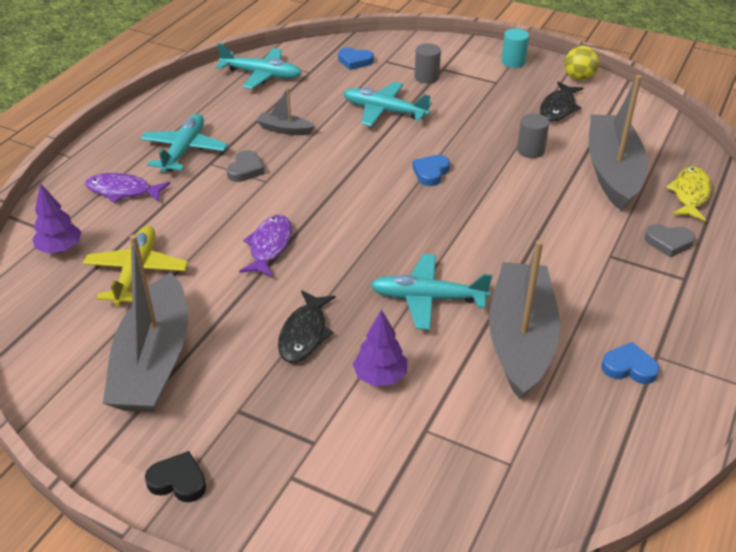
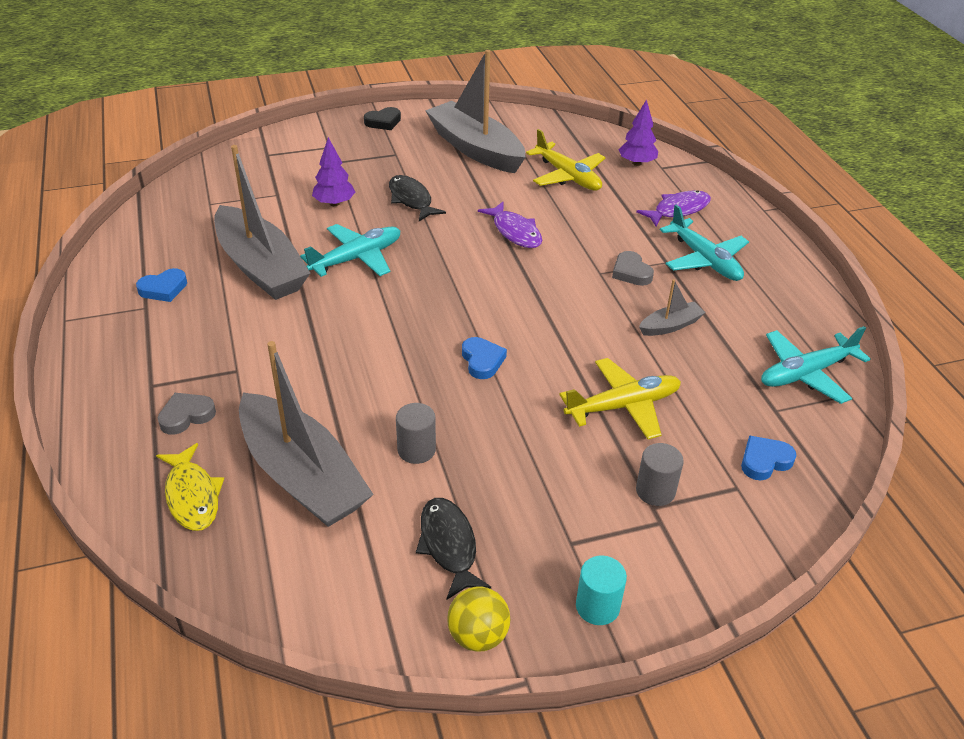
camera: 135 degrees right, 0 degrees up
(384, 111) = (623, 406): turquoise plane -> yellow plane

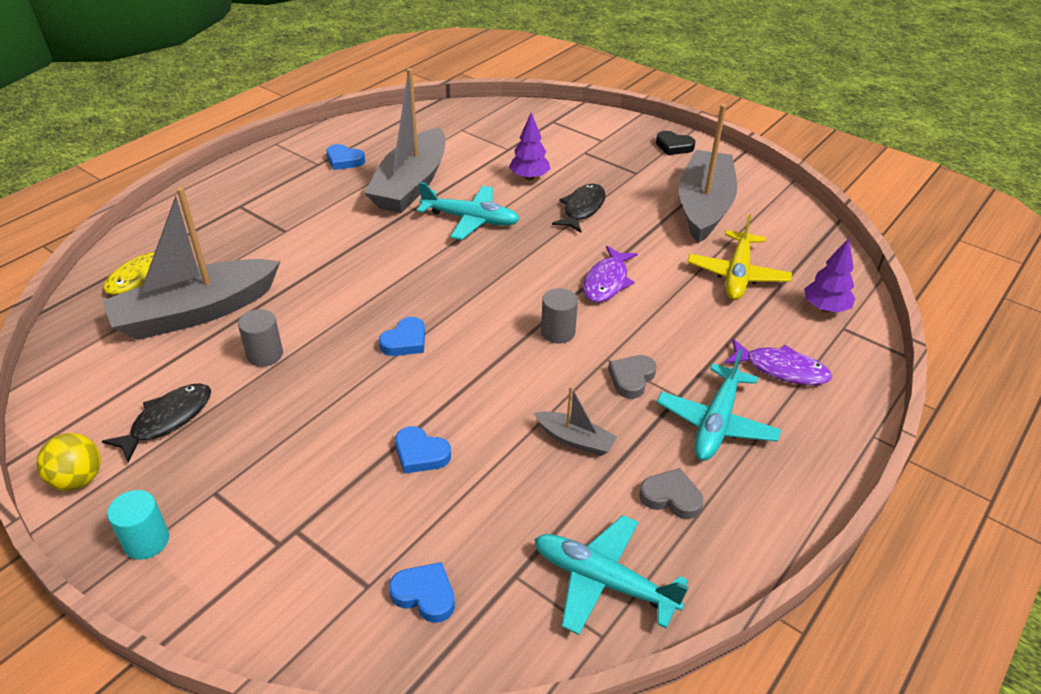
camera: 55 degrees right, 0 degrees up
(186, 416) = (220, 234): grey heart -> grey heart (671, 497)
(302, 476) = (196, 312): grey boat -> grey boat turned 45 degrees clockwise
(623, 406) = (420, 454): yellow plane -> blue heart
(655, 491) = (318, 524): grey cylinder -> grey cylinder (558, 332)

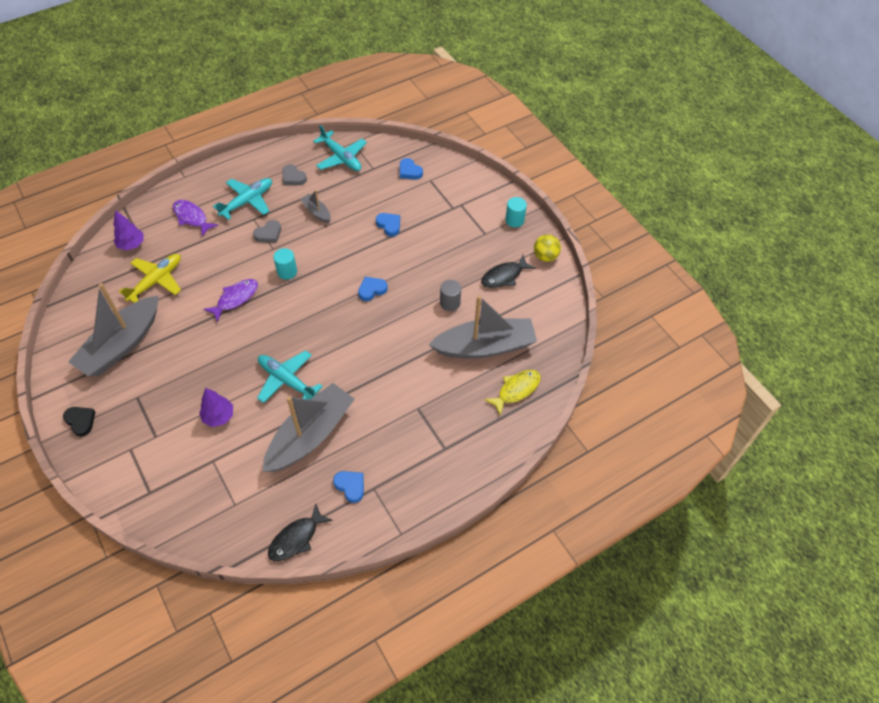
camera: 160 degrees left, 15 degrees up
(558, 332) = (287, 272): grey cylinder -> turquoise cylinder
(582, 209) = (205, 368): black fish -> black fish (296, 538)

